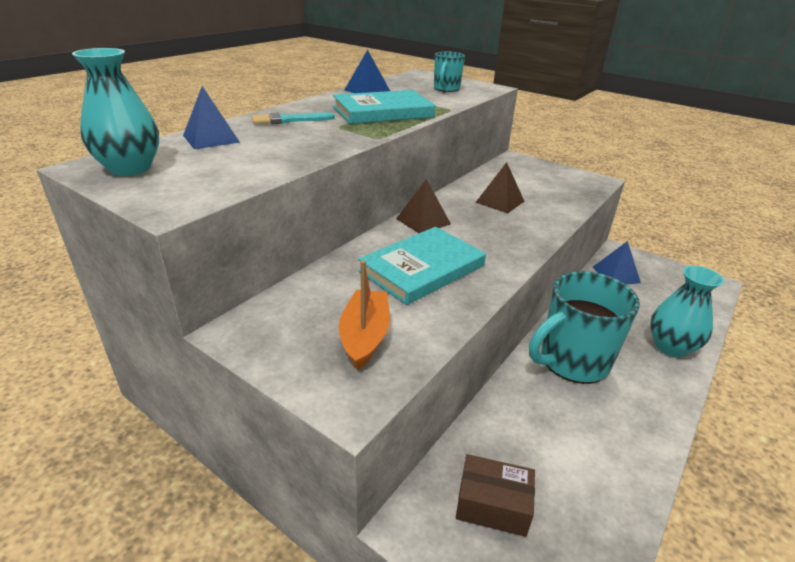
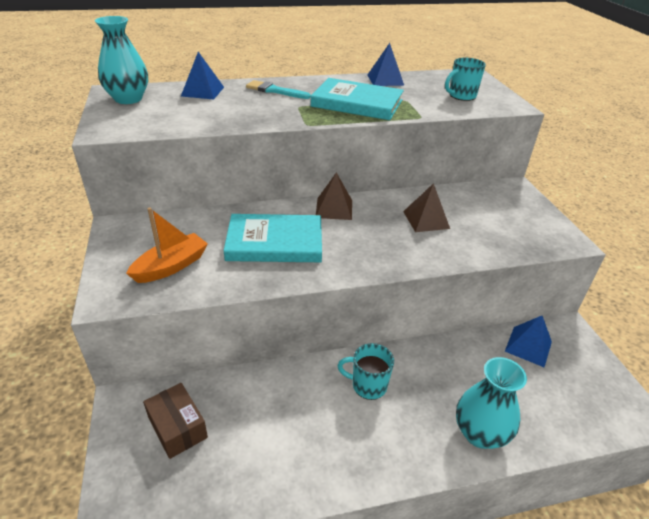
camera: 40 degrees right, 5 degrees up
(572, 361) = (368, 385): turquoise mug -> turquoise mug, size x0.52

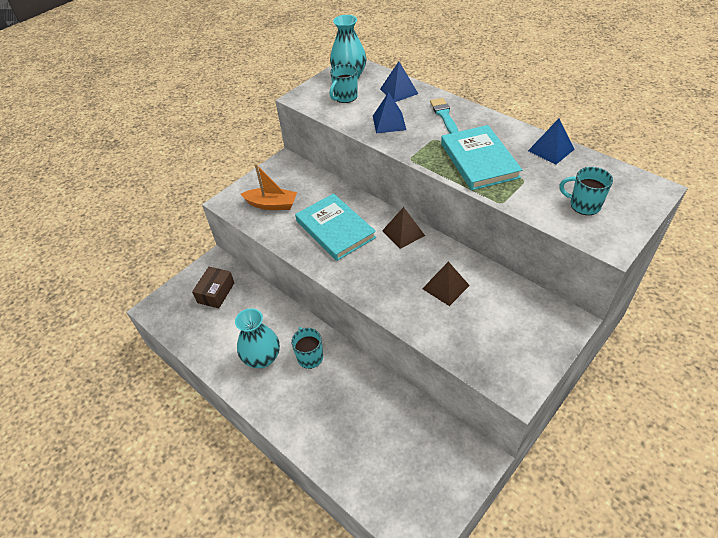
camera: 60 degrees right, 10 degrees up
(156, 113) = (345, 97): none -> turquoise mug
(480, 433) = (319, 436): turquoise vase -> turquoise vase (262, 358)
(528, 346) = (431, 435): blue pyramid -> blue pyramid (389, 122)

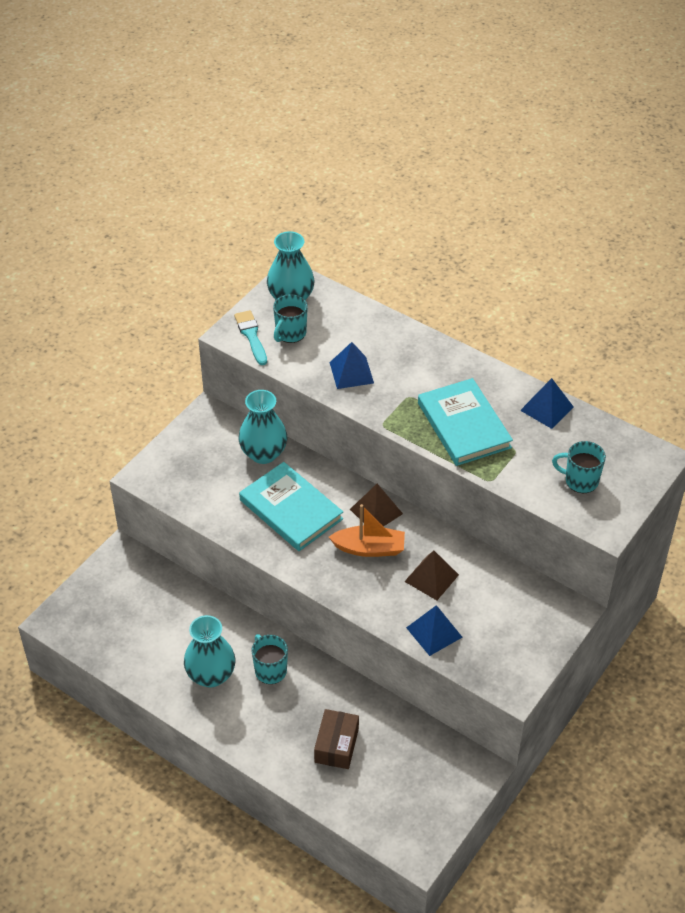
camera: 10 degrees left, 0 degrees up
(216, 293) = (133, 595): brown box -> brown box (336, 745)
(272, 204) = (203, 478): orange boat -> orange boat (369, 548)
(320, 189) = (263, 453): none -> turquoise vase
(399, 91) = (359, 323): blue pyramid -> blue pyramid (434, 632)
(444, 115) = (419, 360): turquoise brush -> turquoise brush (251, 335)

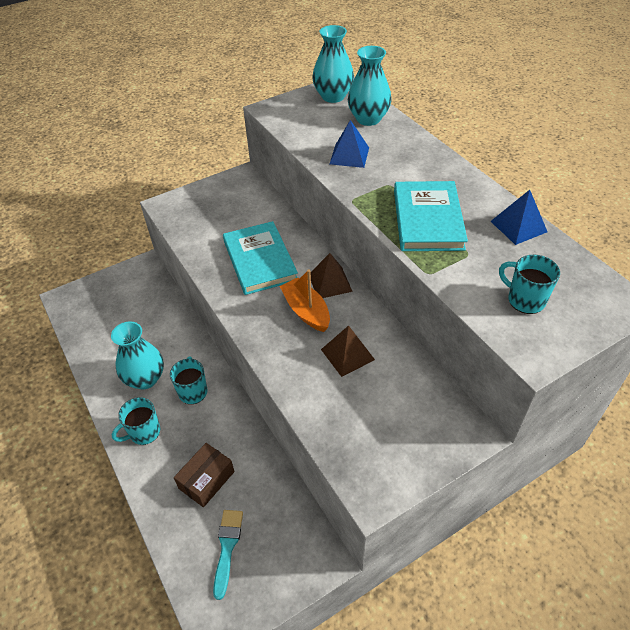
camera: 25 degrees right, 0 degrees up
(251, 335) = (284, 113): turquoise brush -> turquoise brush (227, 547)
(263, 453) = (265, 214): turquoise vase -> turquoise vase (368, 119)
(290, 333) = (316, 118): turquoise mug -> turquoise mug (144, 432)
(369, 548) = (306, 311): orange boat -> orange boat turned 150 degrees counterclockwise
(434, 632) = (322, 406): blue pyramid -> none

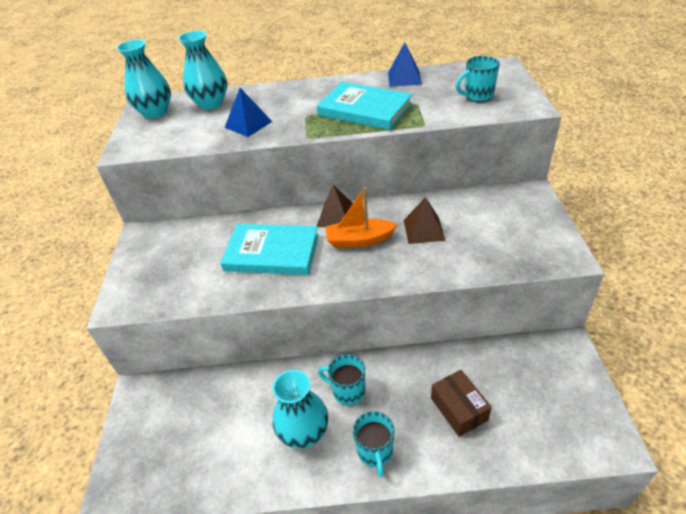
camera: 60 degrees left, 5 degrees down
(227, 547) = (537, 412): turquoise brush -> none

